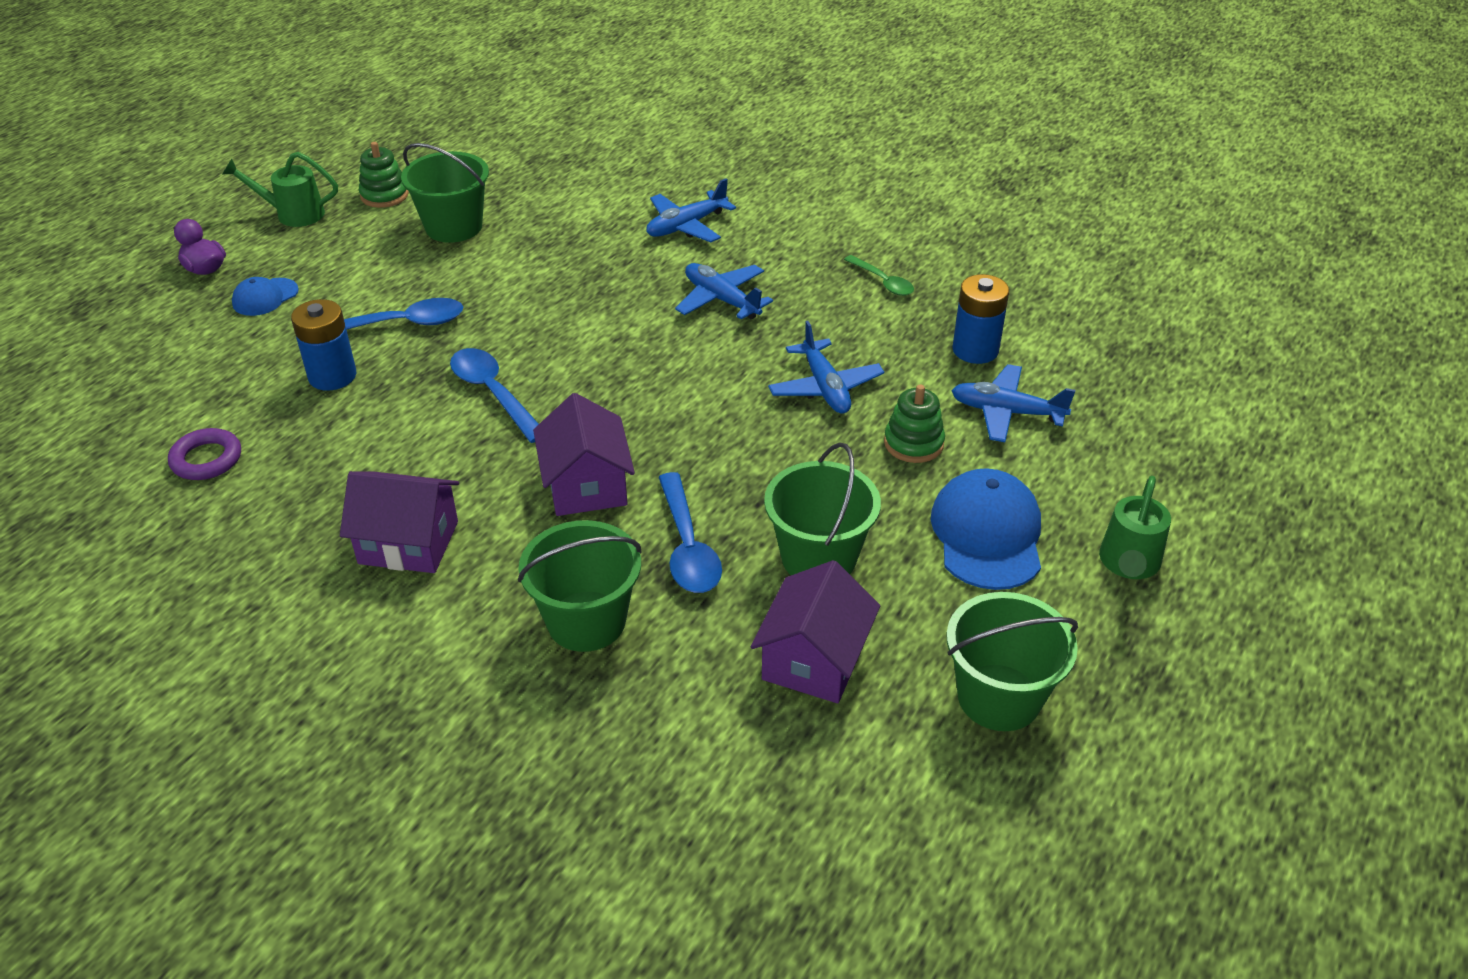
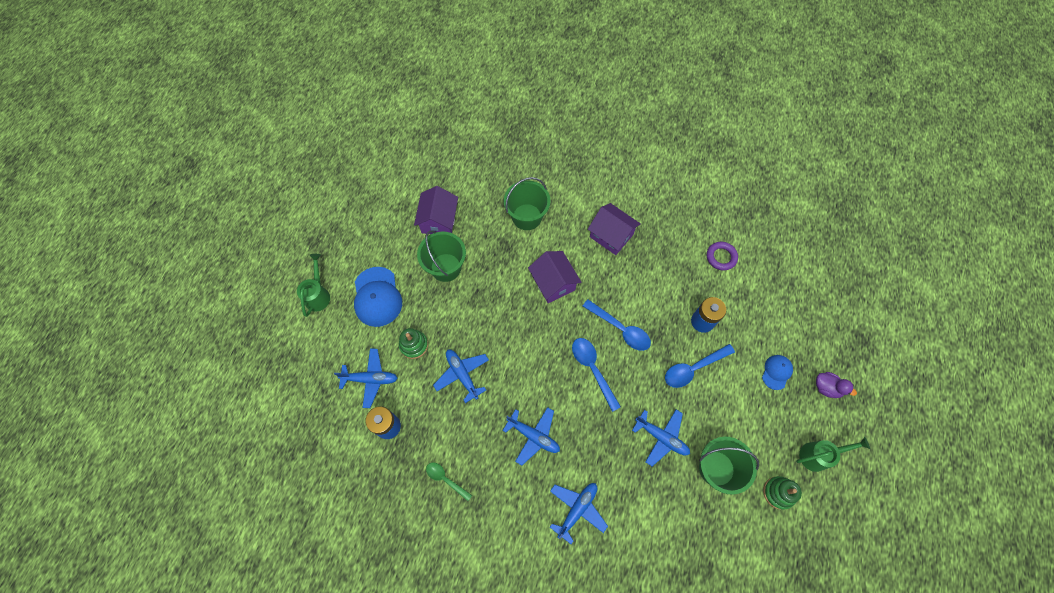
camera: 165 degrees right, 25 degrees up
(408, 542) = (611, 235): purple house -> purple house turned 45 degrees clockwise
(513, 265) = (661, 437): none -> blue plane
(687, 546) = (500, 260): blue spoon -> blue spoon (592, 369)
(999, 697) = (370, 220): green bucket -> none

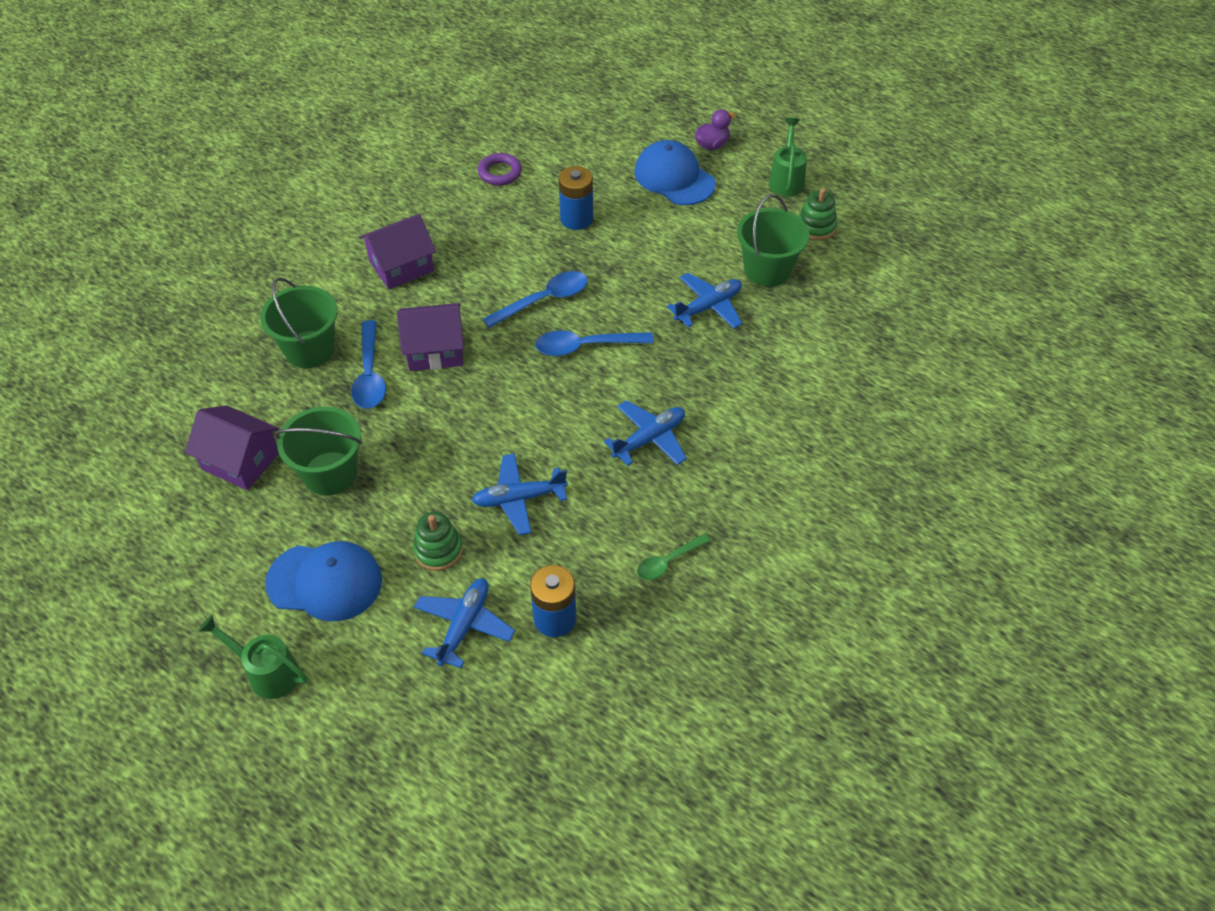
camera: 70 degrees left, 15 degrees down
(577, 509) = (767, 420): blue plane -> none
(693, 368) = (634, 248): blue spoon -> blue spoon (370, 374)
(776, 372) = (674, 178): blue cap -> blue cap, size x1.82

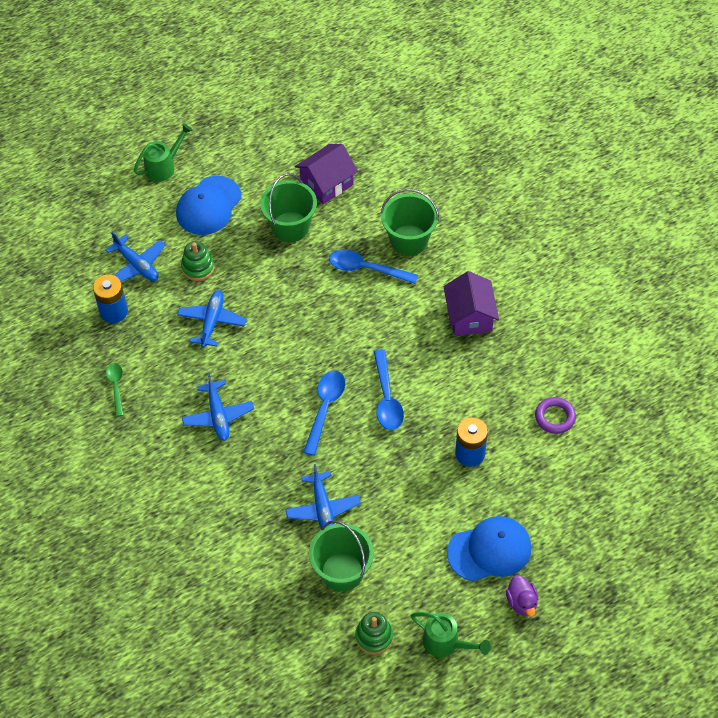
camera: 115 degrees right, 5 degrees up
(435, 350) = (370, 313): purple house -> none

